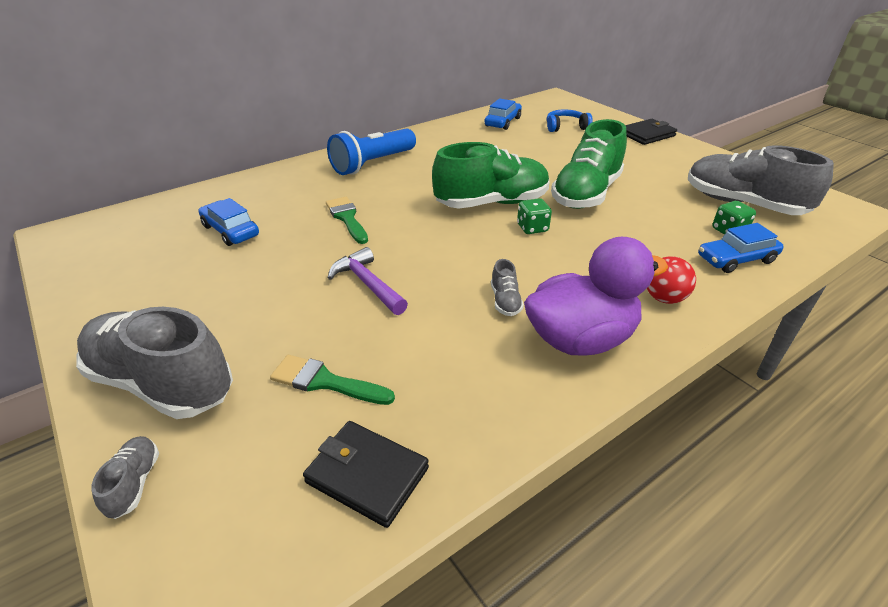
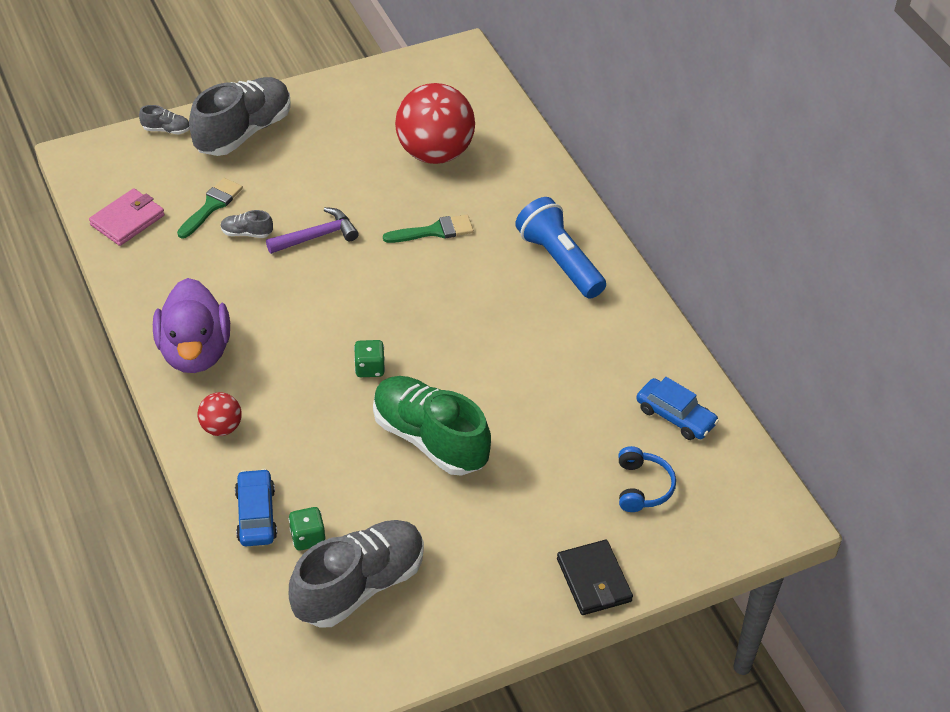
camera: 100 degrees right, 10 degrees up
(230, 231) = (435, 153): blue car -> red ball
(367, 475) = (127, 220): black wallet -> pink wallet
(492, 203) = (432, 348): green shoe -> none
(505, 301) = (260, 318): grey shoe -> grey shoe (247, 233)

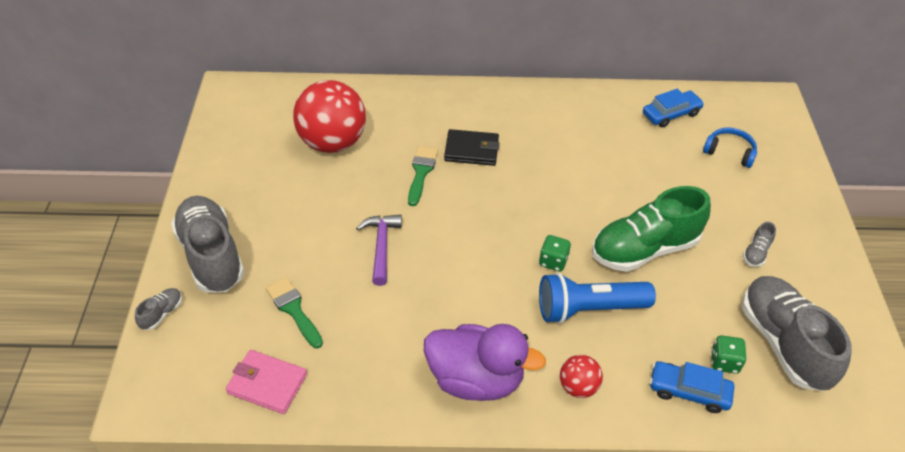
camera: 65 degrees left, 0 degrees up
(127, 220) = (267, 384): pink wallet -> pink wallet turned 45 degrees counterclockwise
(247, 233) = (346, 294): grey shoe -> grey shoe (756, 253)
(559, 261) = (494, 116): blue flashlight -> blue flashlight (588, 309)
(594, 580) = (807, 205): black wallet -> black wallet (471, 150)

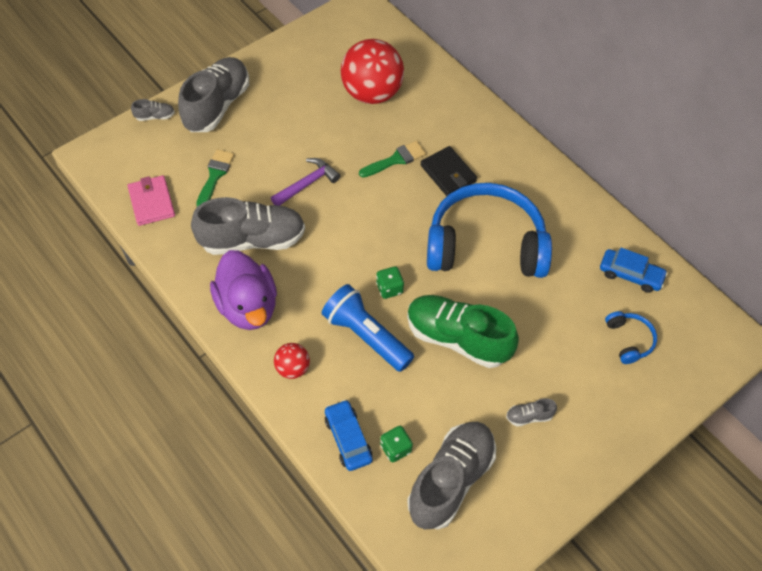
camera: 50 degrees right, 10 degrees up
(402, 327) = (252, 240): none -> grey shoe
(566, 173) = (485, 245): none -> blue headphones

